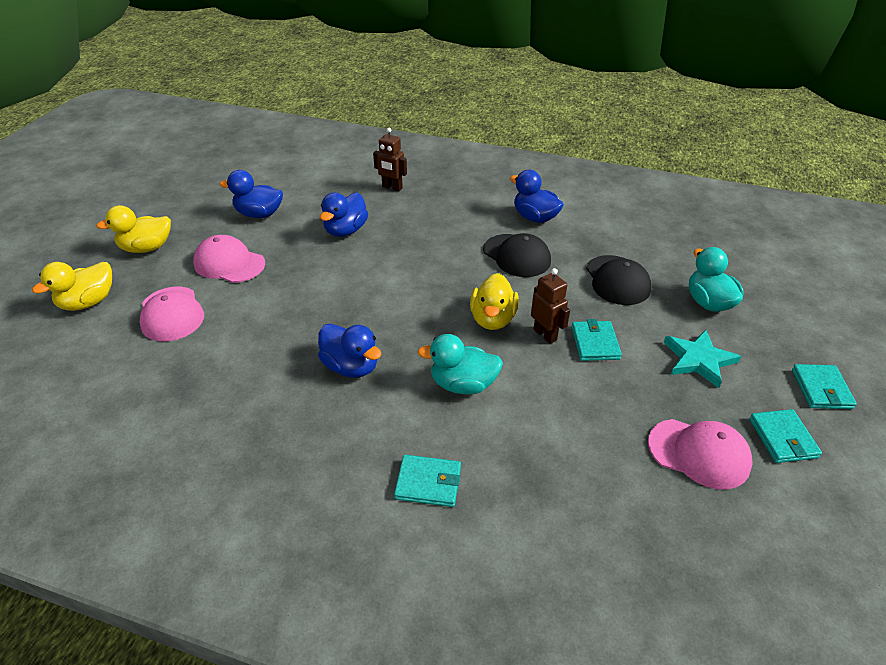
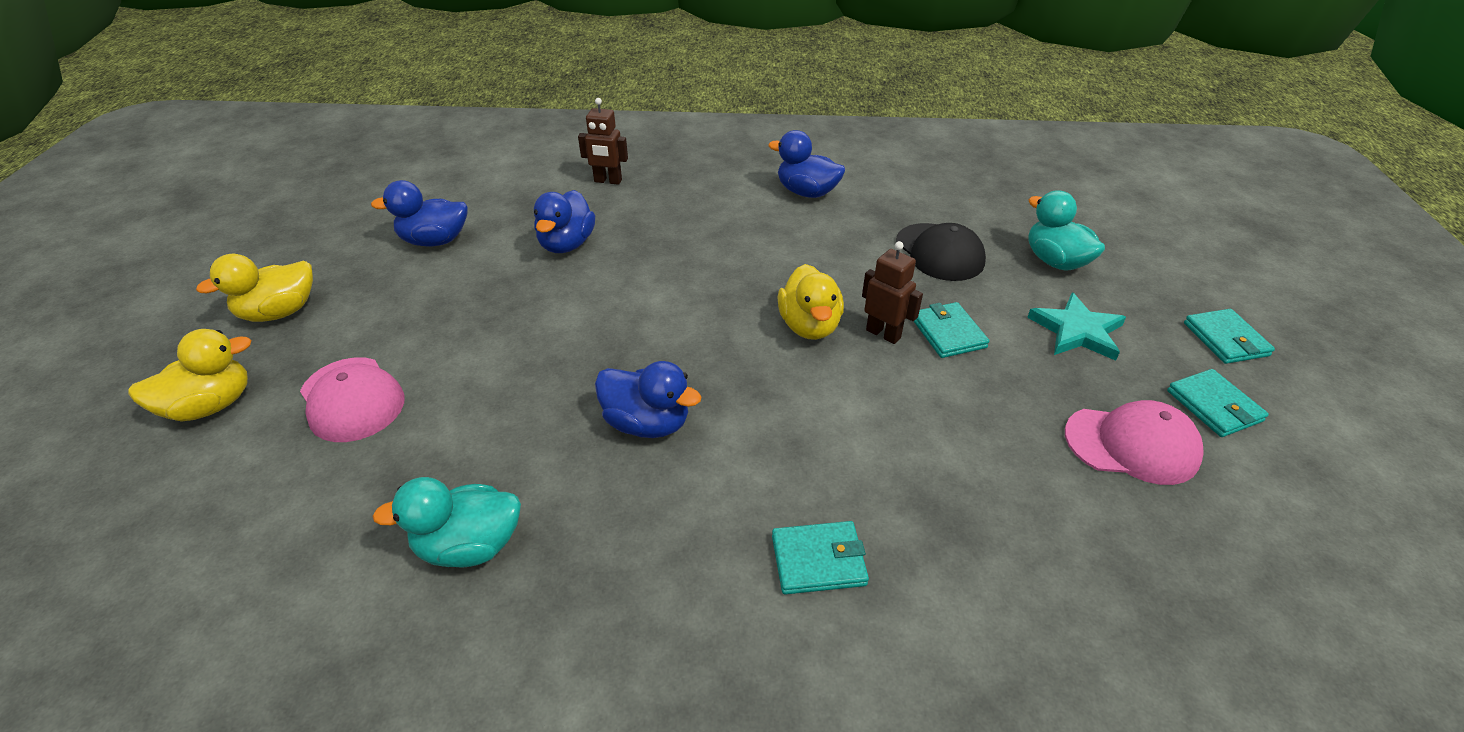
camera: 15 degrees left, 0 degrees up
(88, 302) = (210, 406): yellow duck -> yellow duck turned 150 degrees counterclockwise
(229, 263) = (415, 314): pink cap -> none
(463, 384) = (807, 417): turquoise duck -> turquoise duck (469, 546)
(517, 256) = (805, 242): black cap -> none

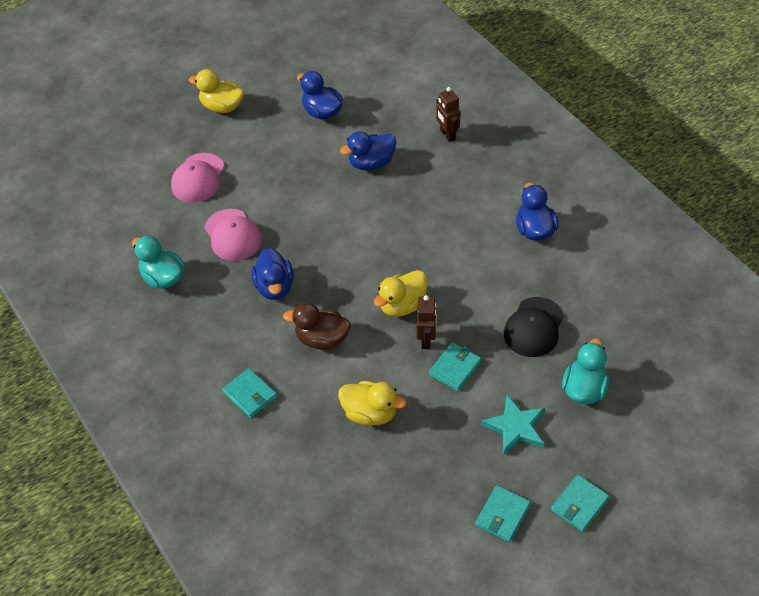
camera: 55 degrees right, 10 degrees up
(210, 406) = (156, 139): yellow duck -> yellow duck (370, 413)
(790, 423) = (322, 339): none -> brown duck
(1132, 445) = (432, 486): pink cap -> pink cap (233, 235)

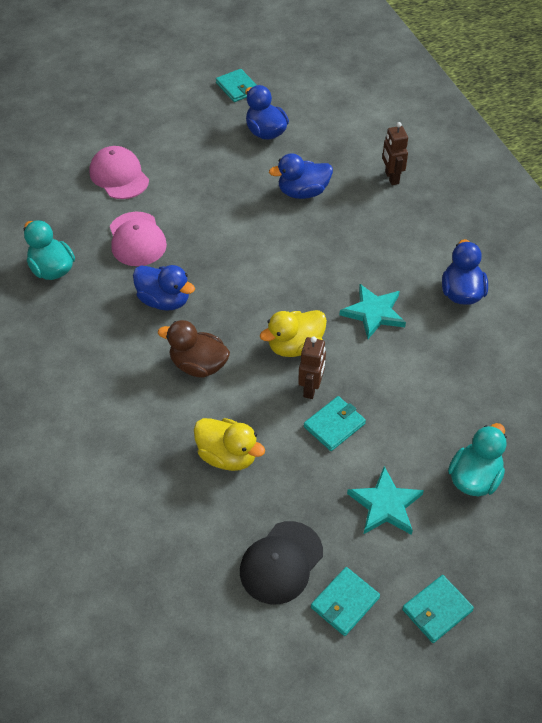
camera: 10 degrees right, 0 degrees up
(198, 178) = (119, 176): pink cap -> pink cap turned 120 degrees clockwise
(222, 107) = (165, 110): yellow duck -> none
(250, 394) = (104, 409): turquoise wallet -> turquoise wallet (237, 87)
(274, 287) = (164, 300): blue duck -> blue duck turned 60 degrees counterclockwise
(463, 262) = (374, 313): none -> turquoise star
(534, 327) = (434, 398): black cap -> black cap (281, 562)

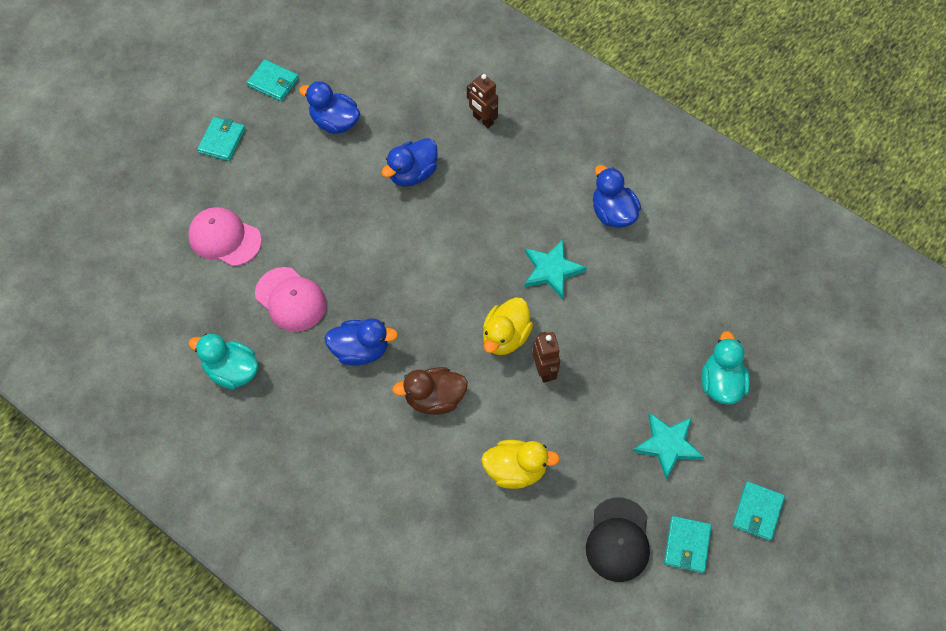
camera: 30 degrees left, 10 degrees up
(334, 425) = (584, 395): turquoise wallet -> turquoise wallet (222, 140)

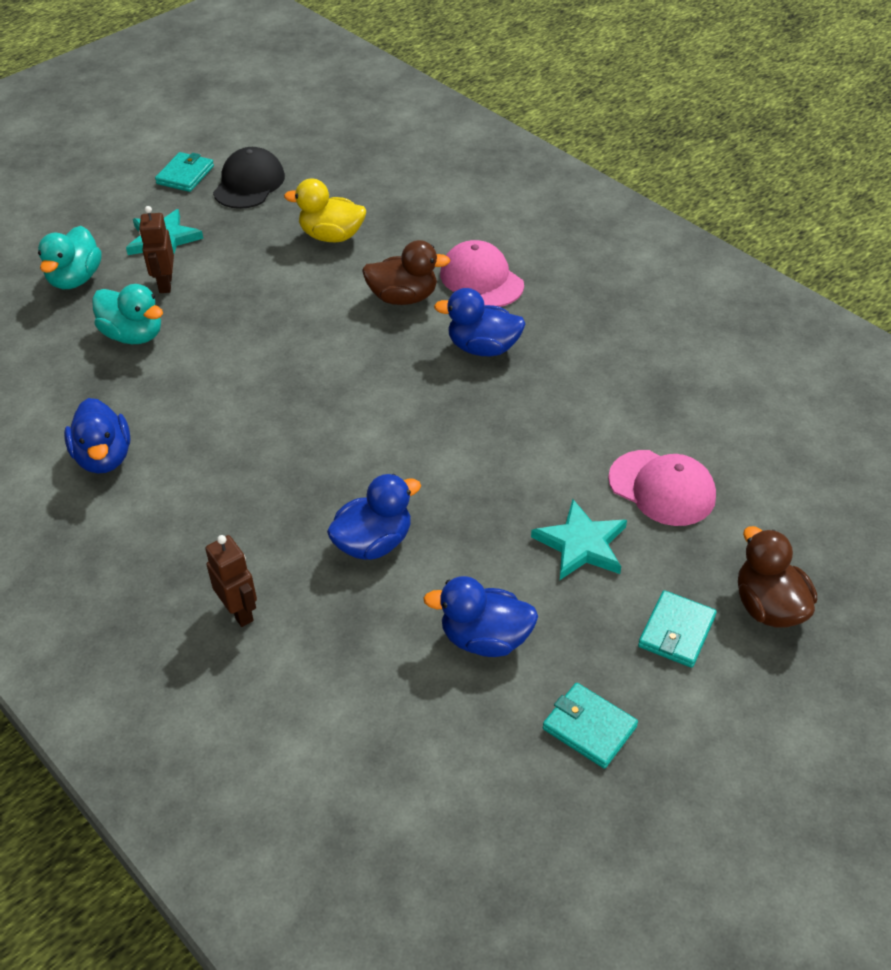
camera: 170 degrees left, 15 degrees down
(165, 163) = (768, 606): none -> brown duck
(232, 371) = (643, 344): turquoise duck -> turquoise duck (133, 335)
(291, 299) = (568, 407): pink cap -> pink cap (481, 279)
(334, 122) = (485, 639): blue duck -> blue duck turned 150 degrees clockwise
(505, 337) = (302, 342): yellow duck -> none
(544, 371) = (268, 308): brown robot -> brown robot (165, 284)
(552, 270) = (217, 402): turquoise star -> turquoise star (581, 544)
(757, 512) = (104, 188): turquoise wallet -> none

